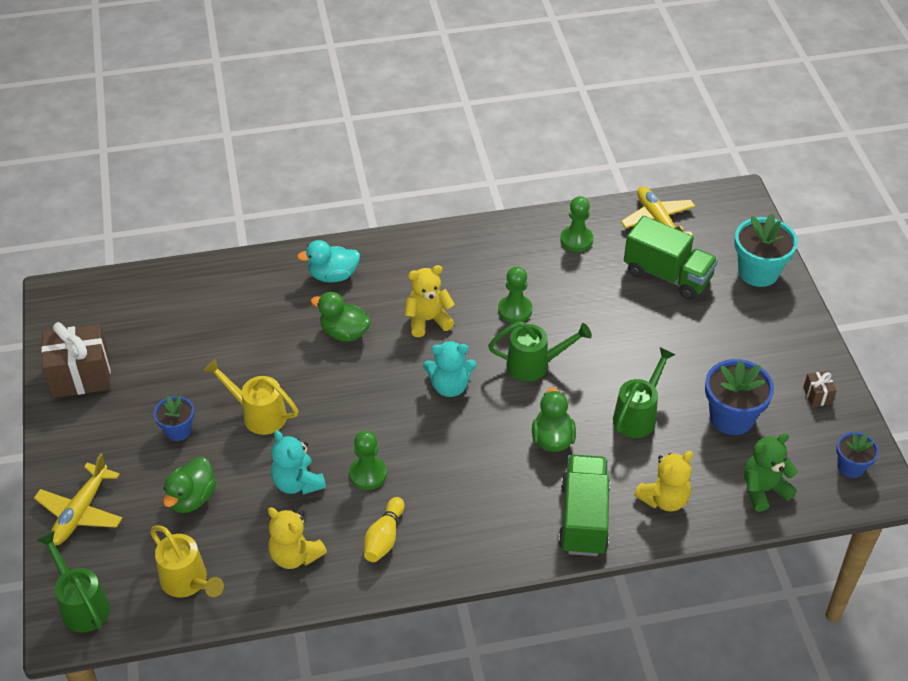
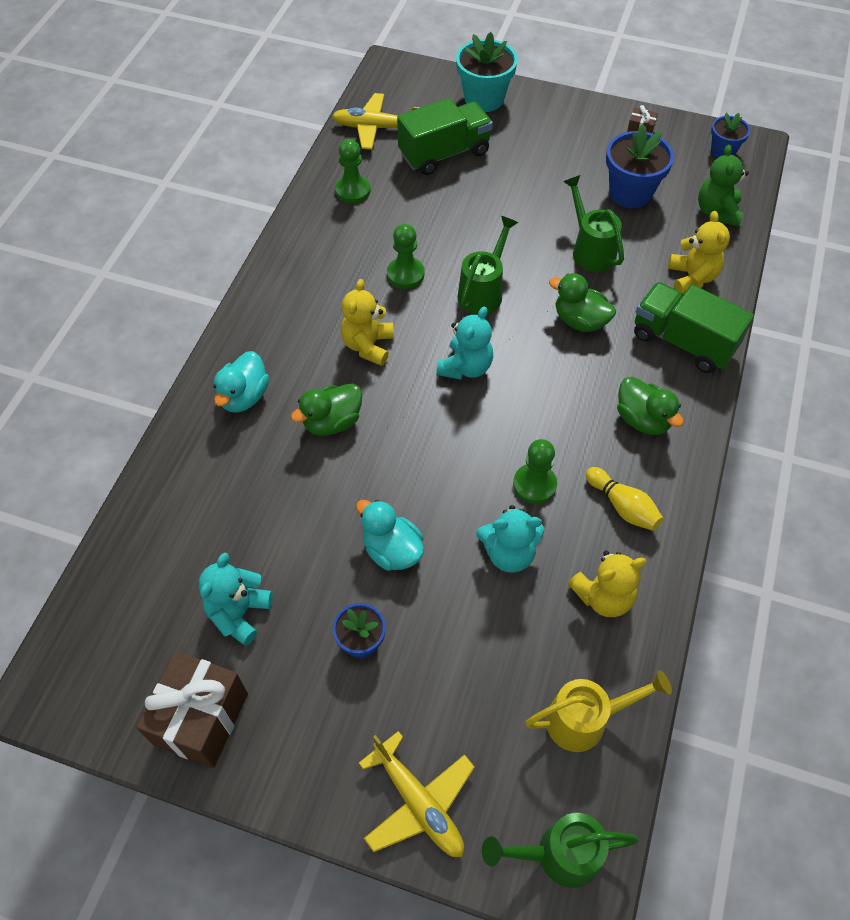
camera: 60 degrees left, 10 degrees up
(163, 357) = (239, 613): none -> turquoise teddy bear
(192, 498) = (469, 667): green duck -> green duck (642, 419)
(259, 415) = (392, 550): yellow watering can -> turquoise duck

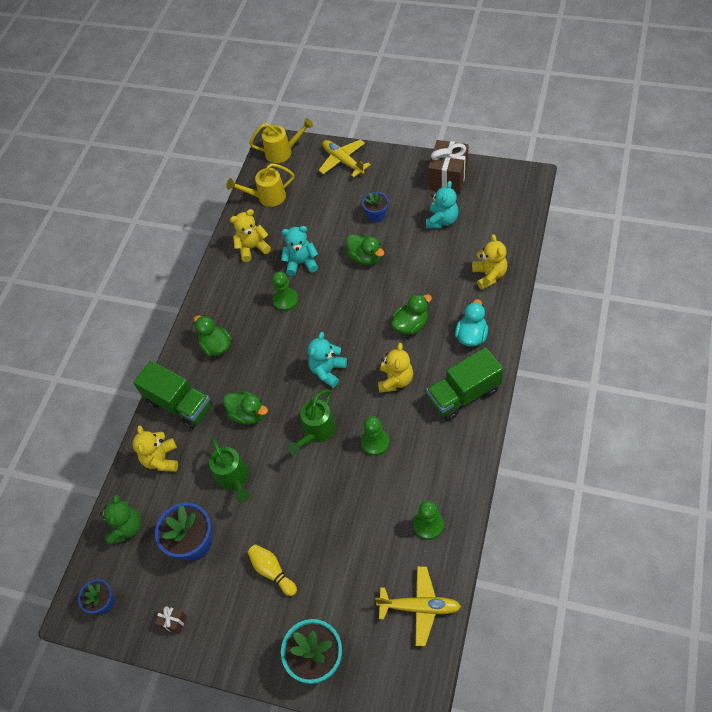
camera: 175 degrees left, 0 degrees up
(187, 491) = (489, 275): none -> yellow teddy bear
(392, 550) = (365, 258): turquoise duck -> green duck
(444, 153) = (352, 577): green truck -> green truck (463, 394)
(559, 854) = (282, 152): green watering can -> yellow watering can
(622, 506) = (236, 293): yellow bowling pin -> yellow bowling pin (272, 571)

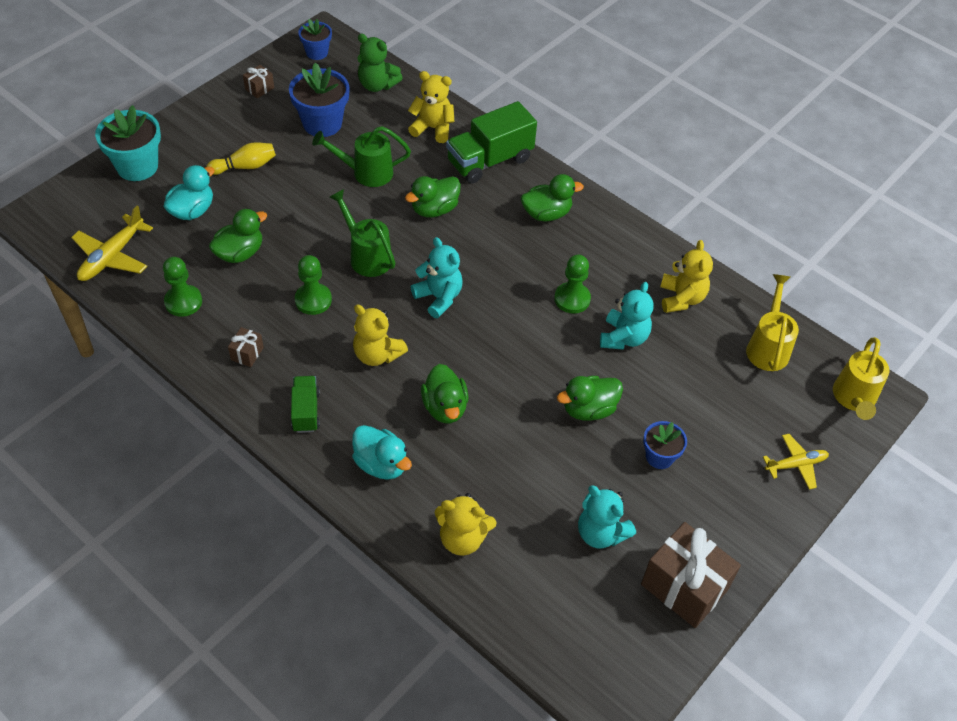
camera: 105 degrees right, 5 degrees down
(340, 579) = (192, 211): none -> turquoise duck
(343, 161) = (796, 464): yellow plane -> yellow plane, size x0.66
(362, 516) = (240, 253): none -> green duck
(444, 455) = (247, 353): none -> brown gift
(463, 394) = (306, 411): green truck -> green truck, size x0.56

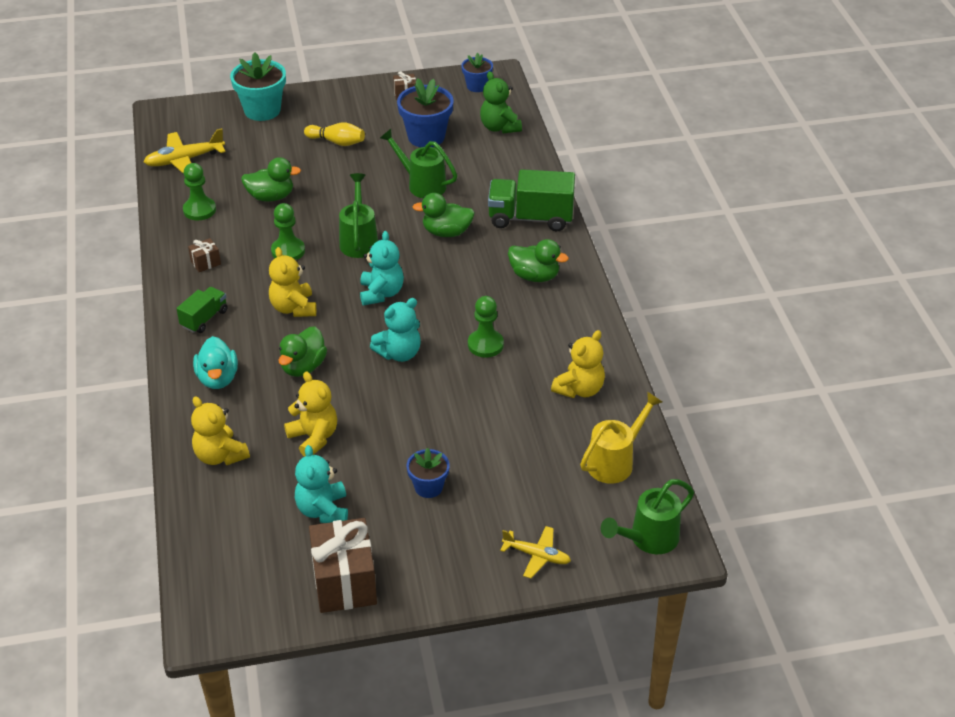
camera: 40 degrees right, 10 degrees down
(192, 211) = (268, 155): turquoise duck -> none
(433, 128) = (510, 176): yellow teddy bear -> yellow teddy bear (314, 437)
(588, 409) = (410, 425): green duck -> none
(623, 338) = (496, 392): turquoise teddy bear -> turquoise teddy bear (399, 353)
(854, 398) = (649, 539): yellow watering can -> green watering can

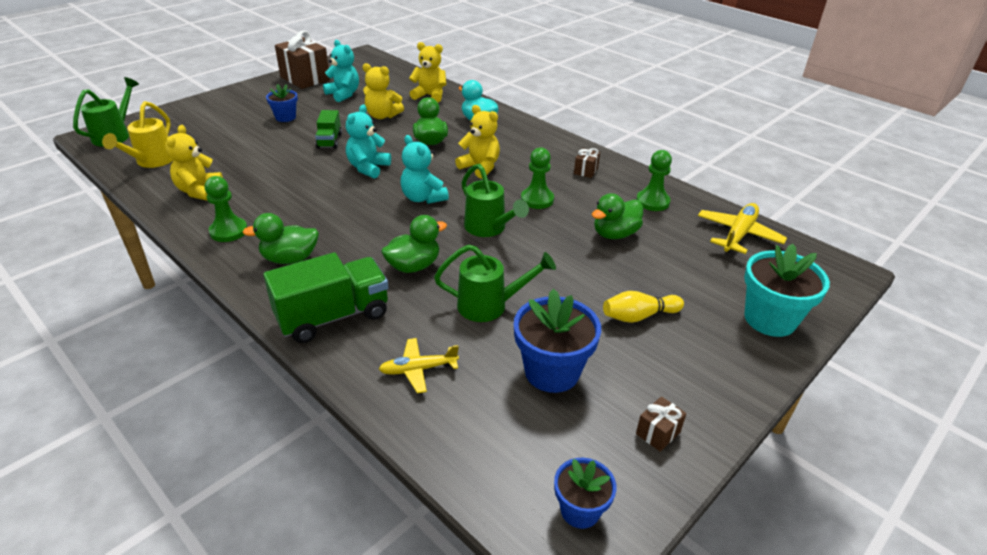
camera: 145 degrees right, 5 degrees down
(204, 318) = (533, 143): green truck -> green truck (329, 141)
(485, 345) = (301, 193): green pawn -> green pawn (228, 231)
(499, 127) = (473, 436): green teddy bear -> none
(537, 556) = (193, 111): yellow plane -> yellow plane (418, 369)

